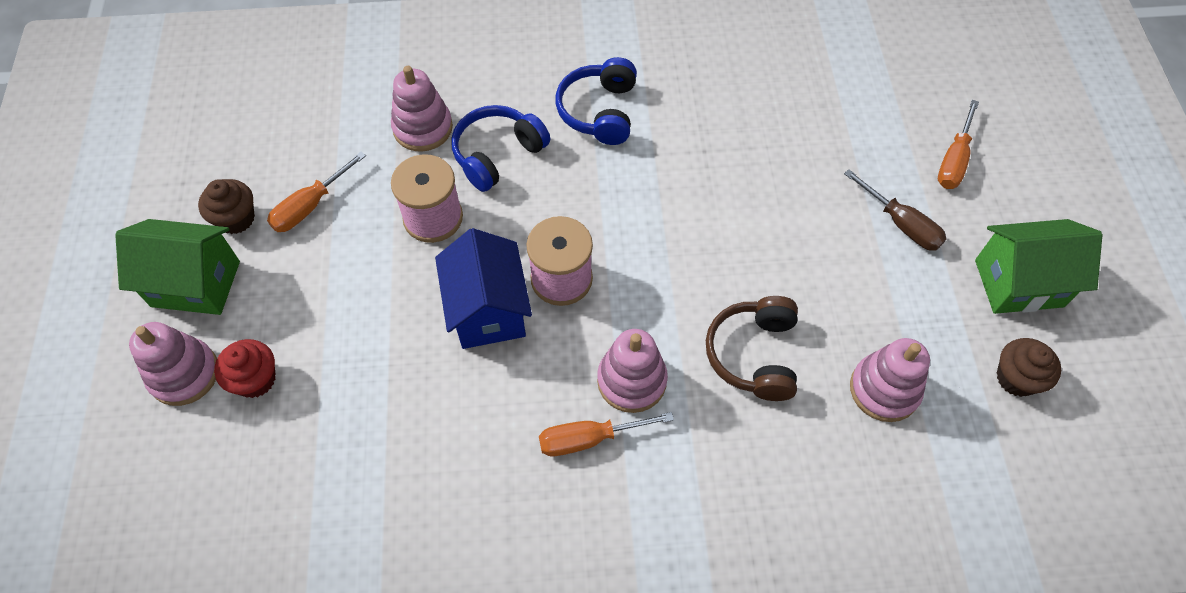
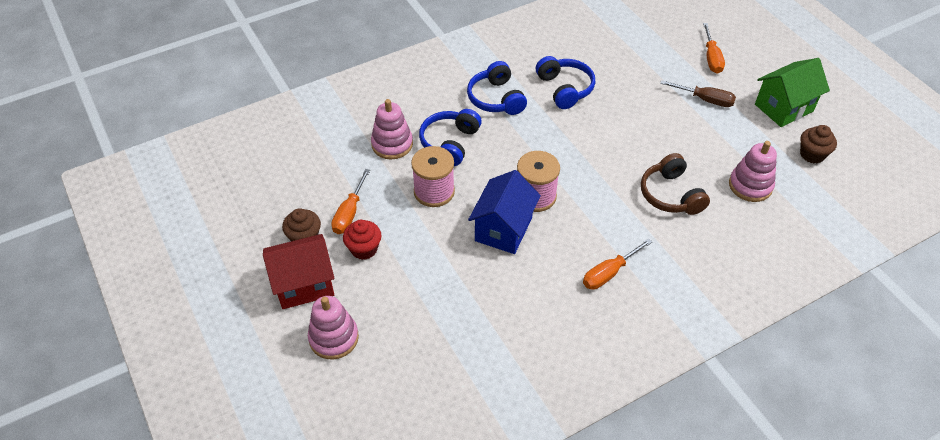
camera: 25 degrees left, 10 degrees down
(196, 283) = (304, 284): green house -> red house
(255, 379) = (383, 322): red cupcake -> red cupcake (364, 249)
(488, 310) = (503, 229): blue house -> blue house turned 60 degrees clockwise
(631, 380) = (612, 234): pink stacking toy -> none
(703, 131) = (564, 89): none -> blue headphones

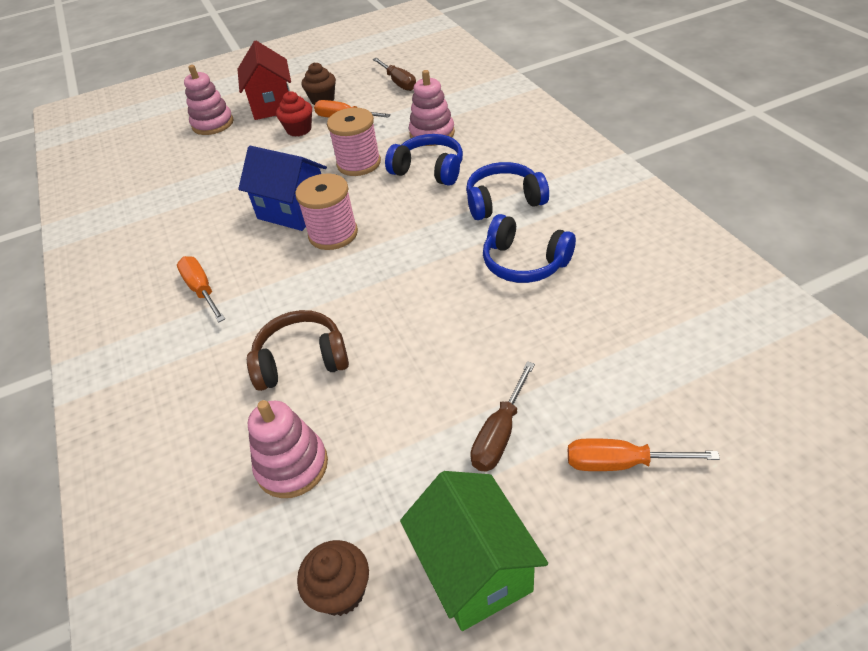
camera: 100 degrees right, 5 degrees down
(285, 176) = (398, 82): none -> brown screwdriver
(564, 89) = (524, 262): blue headphones -> blue headphones turned 45 degrees clockwise

